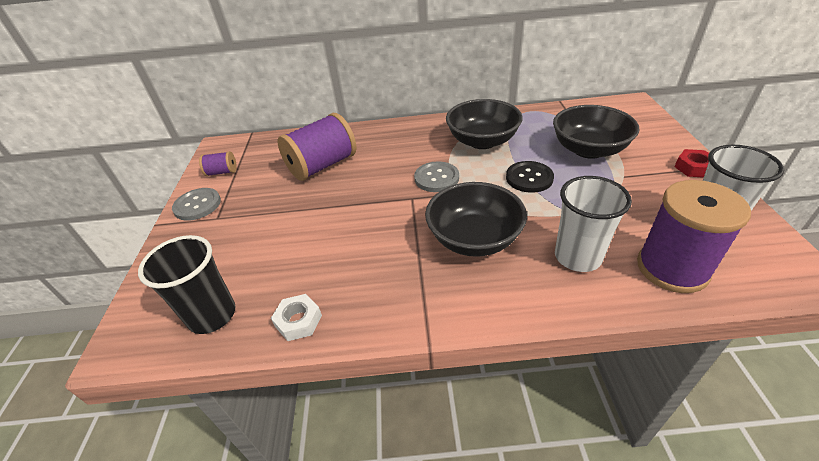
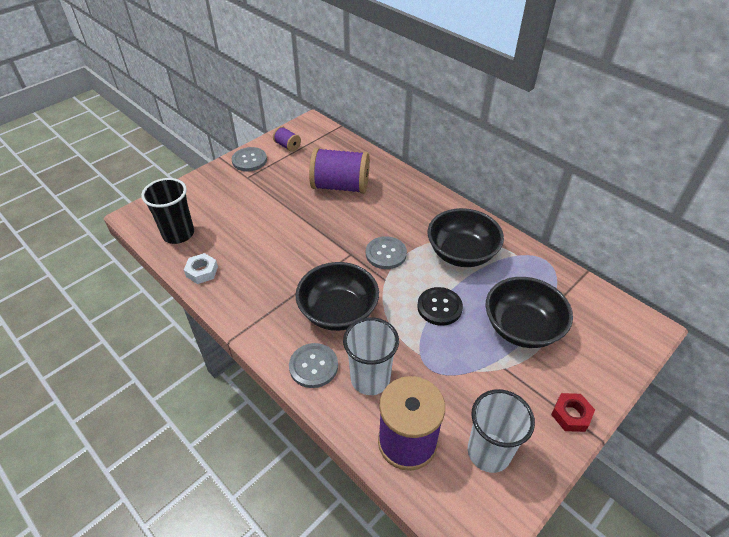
camera: 45 degrees right, 5 degrees up
(529, 290) = (313, 366): none -> grey button

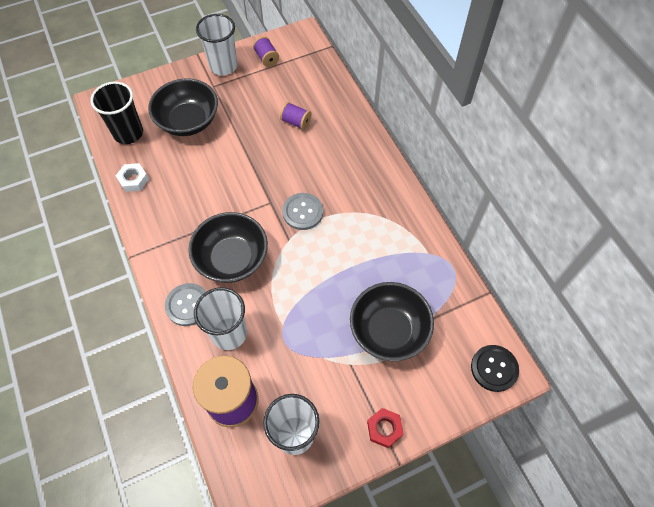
camera: 20 degrees right, 15 degrees up
(249, 160) = (223, 66): grey button -> white cup
(340, 186) = (296, 122): purple spool -> purple spool, size x0.47
(439, 307) = (324, 284): black button -> black button (494, 368)
(461, 253) = (375, 234): black bowl -> black bowl (188, 121)

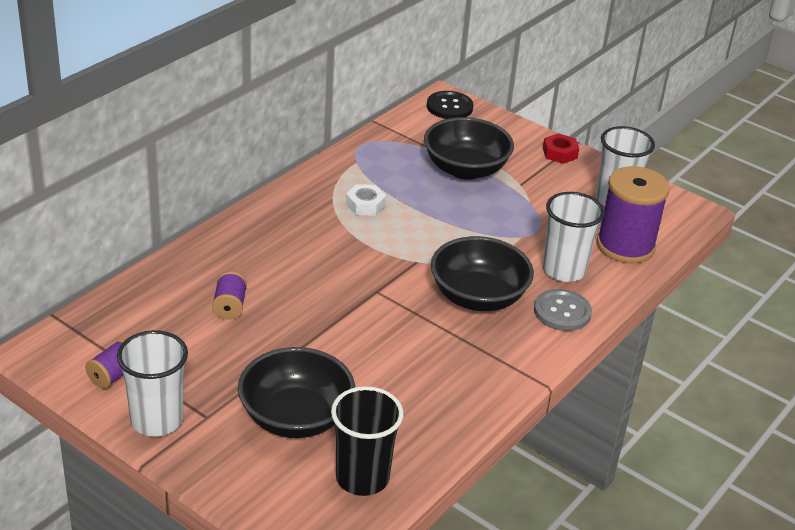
camera: 120 degrees left, 25 degrees down
(133, 180) = (438, 433): white nut -> white nut (365, 205)
(303, 212) = (371, 260): grey button -> none

